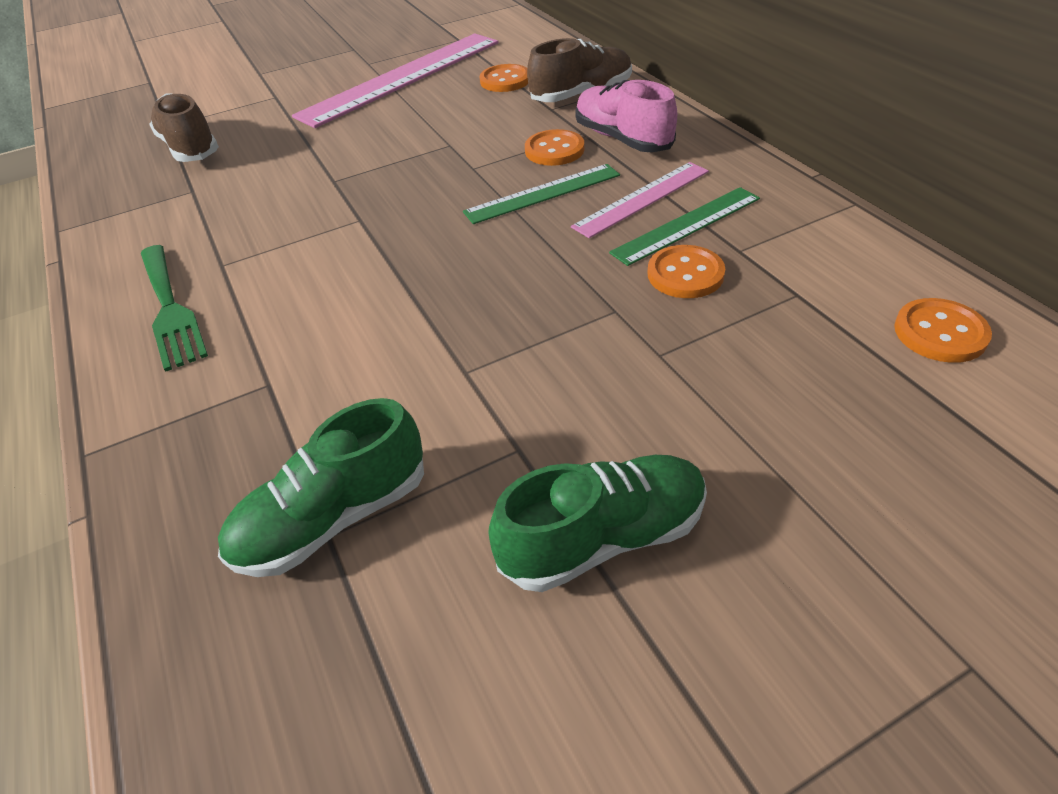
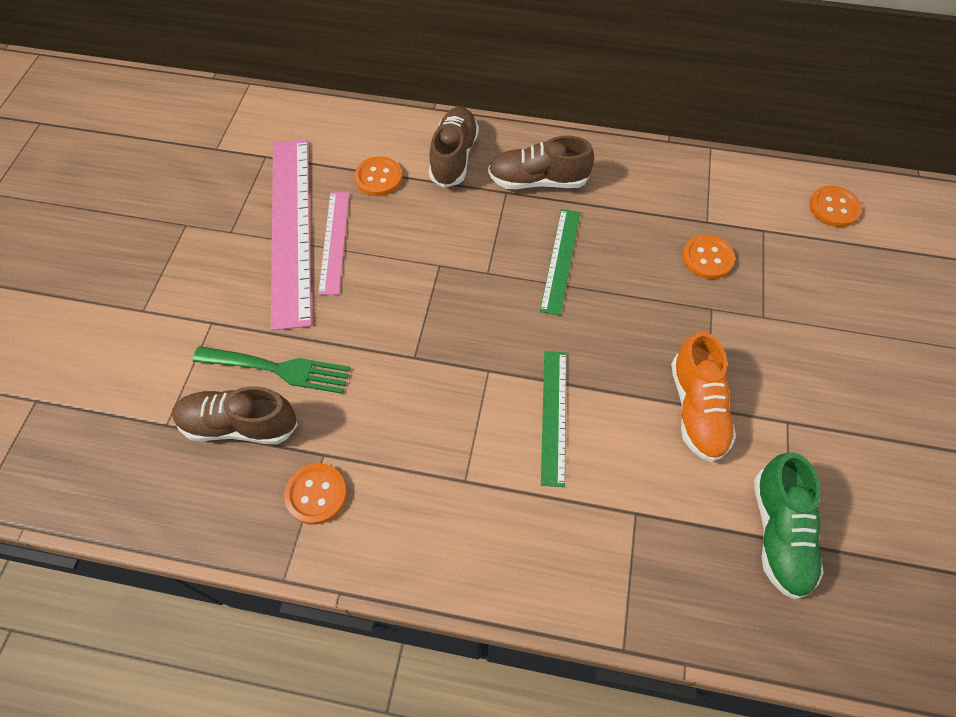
camera: 55 degrees left, 15 degrees up
(170, 309) = (496, 537): green fork -> green fork (279, 369)
(454, 364) = (697, 409): none -> orange shoe
(554, 150) = (513, 220): orange button -> orange button (316, 494)
(603, 538) = (869, 426): green shoe -> none
(622, 139) = (538, 181): pink shoe -> brown shoe
(642, 198) = (616, 221): pink ruler -> pink ruler (334, 241)
(686, 225) = (663, 224): green ruler -> green ruler (554, 416)

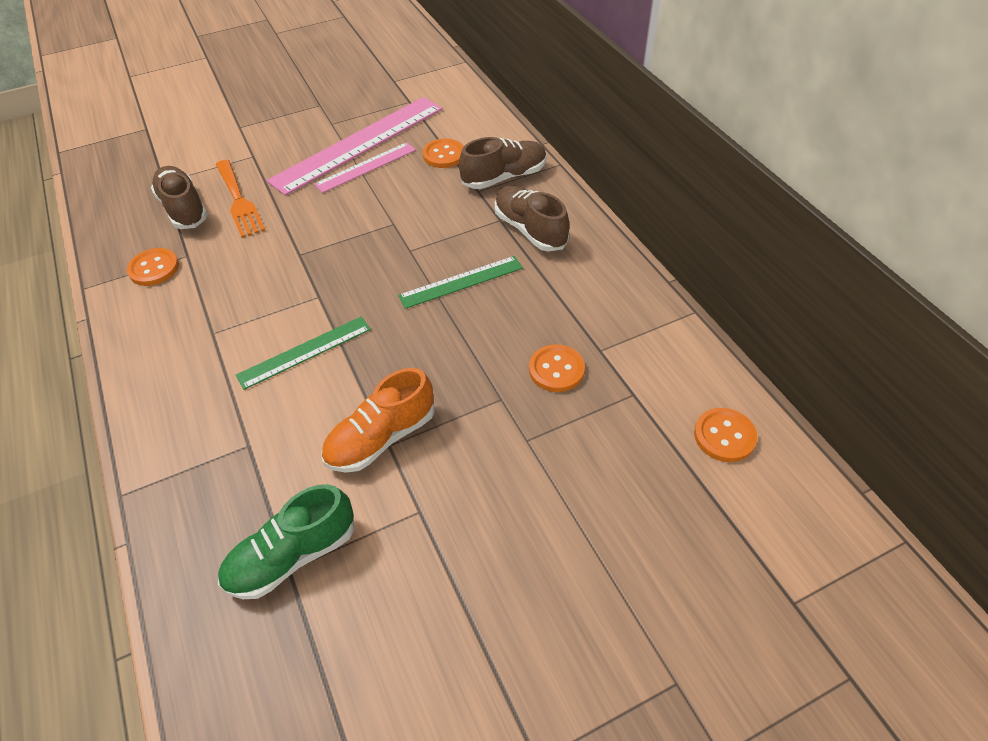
camera: 55 degrees right, 10 degrees down
(279, 369) = (239, 201): green fork -> orange fork

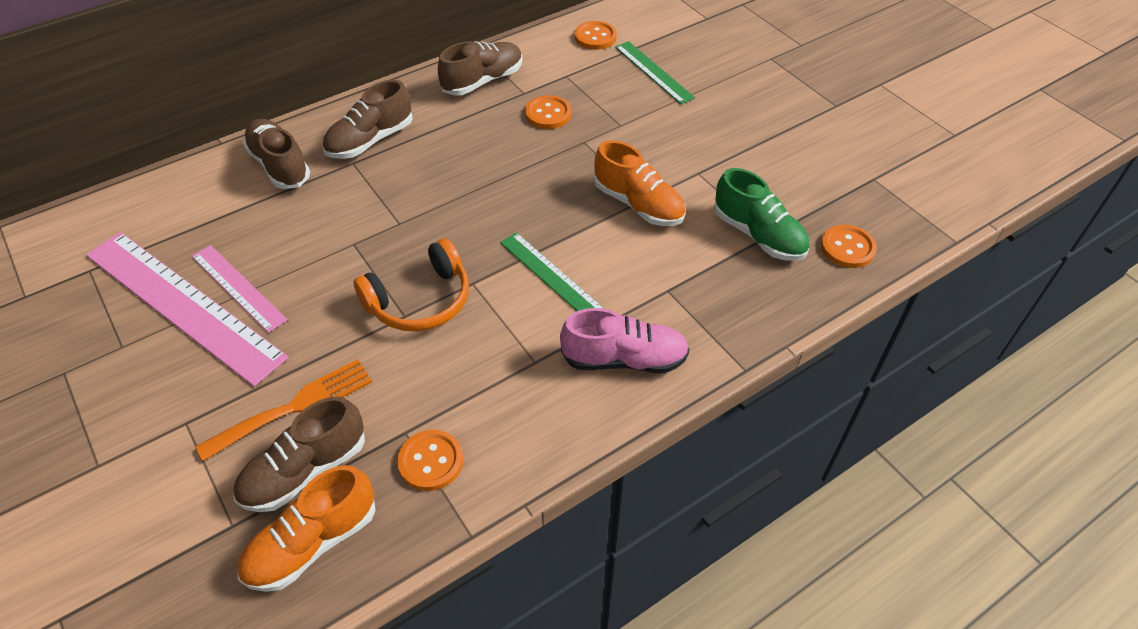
camera: 100 degrees left, 0 degrees up
(128, 215) = (312, 543): none -> orange shoe
(182, 396) = (624, 359): none -> pink shoe
(311, 263) = (420, 301): none -> orange headphones
(444, 155) = (226, 219): orange button -> orange button (847, 248)
(461, 282) = (446, 179): green ruler -> green ruler (653, 72)
(624, 315) = (483, 81): none -> brown shoe

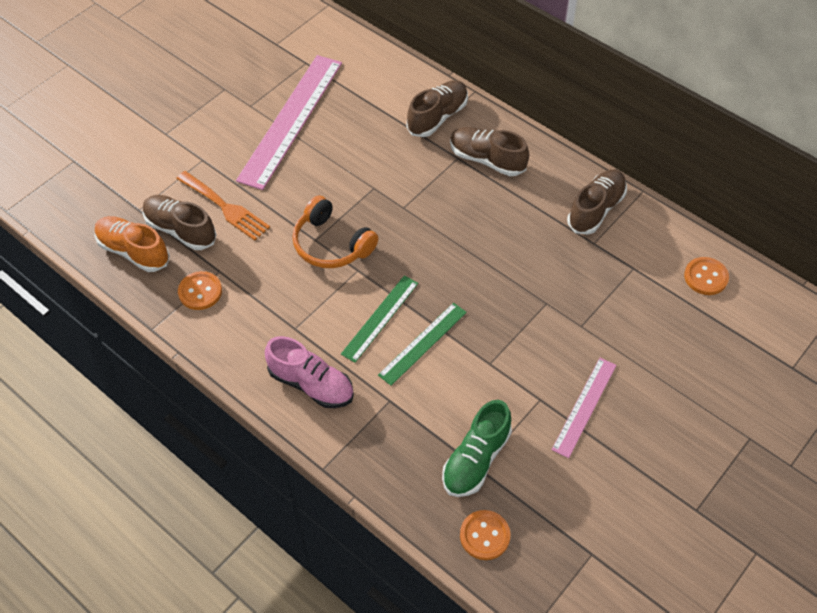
camera: 75 degrees right, 5 degrees up
(238, 287) = (313, 141): pink ruler -> pink ruler (584, 406)
(483, 81) = (596, 209): brown shoe -> brown shoe turned 90 degrees counterclockwise
(548, 114) = (572, 268): orange button -> none
(624, 359) = (311, 384): pink shoe -> pink shoe turned 45 degrees counterclockwise
(638, 204) = (481, 360): orange shoe -> none
(653, 72) = (673, 336): green ruler -> green ruler (423, 343)

